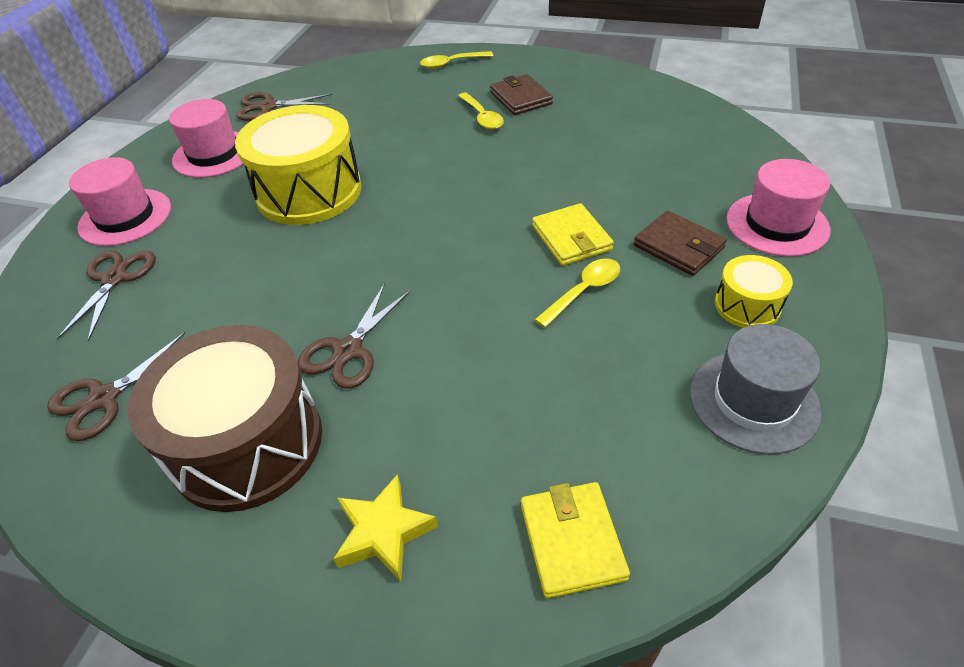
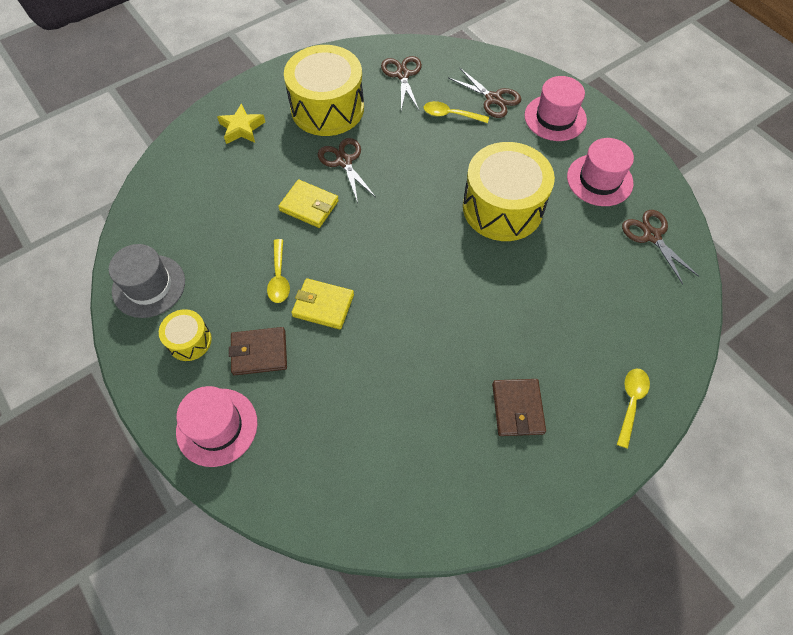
camera: 125 degrees right, 15 degrees up
(247, 443) = (327, 108): brown drum -> yellow drum
(268, 107) = (652, 236): brown scissors -> brown scissors turned 60 degrees counterclockwise
(482, 117) = (511, 359): yellow spoon -> yellow spoon (450, 115)
(520, 98) = (517, 408): brown wallet -> brown wallet turned 75 degrees clockwise
(572, 541) = (176, 176): yellow wallet -> yellow wallet (309, 206)

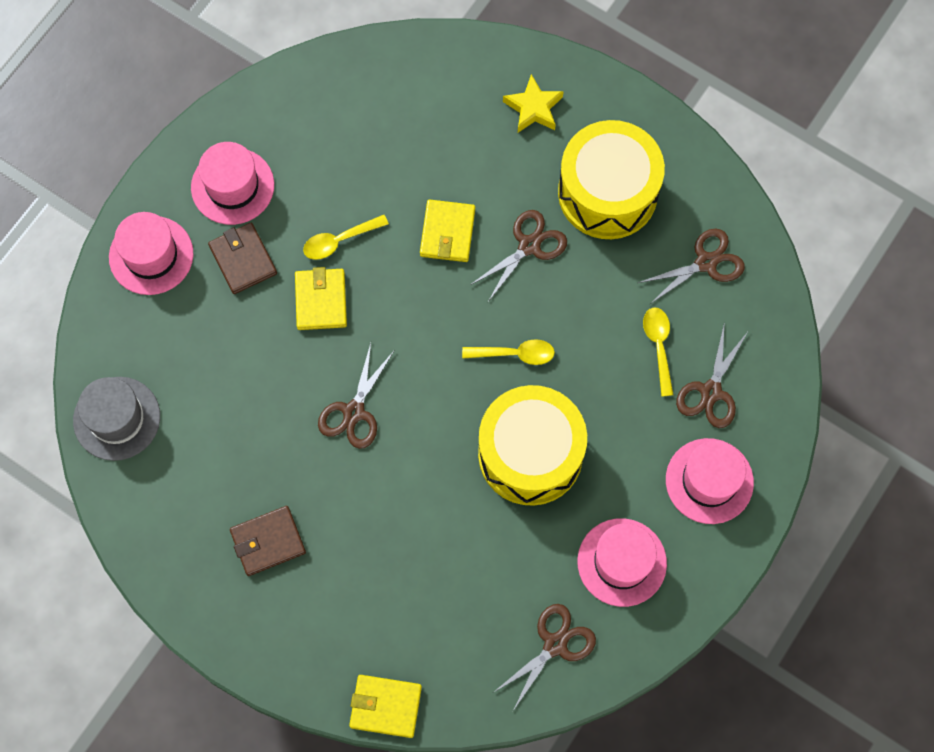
camera: 70 degrees right, 10 degrees up
(149, 286) = (281, 115): grey hat -> grey hat (117, 418)
(189, 341) = (232, 186): yellow drum -> pink hat
(427, 310) = (354, 412): none -> brown scissors
(631, 402) = (315, 660): yellow spoon -> yellow spoon (515, 354)
(680, 361) = (385, 706): none -> yellow wallet

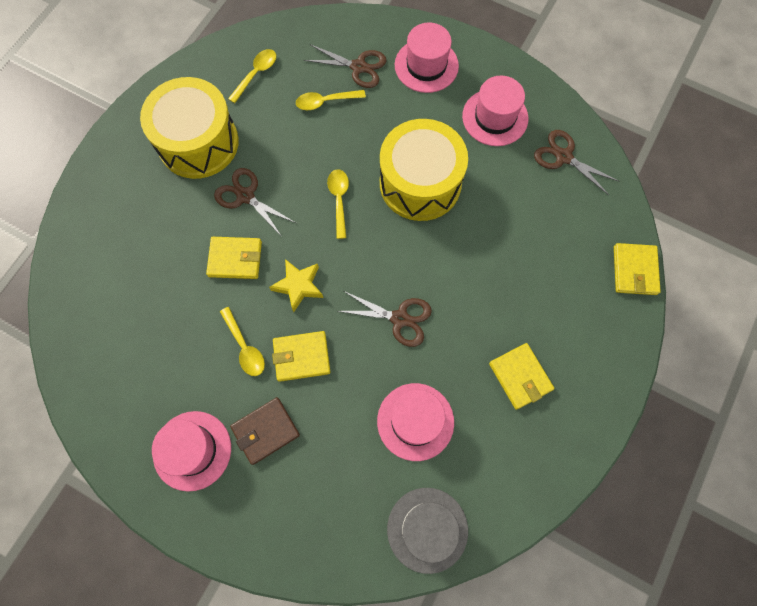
camera: 95 degrees left, 0 degrees up
(151, 255) = (264, 520): pink hat -> pink hat (415, 421)
(268, 542) = (520, 377): brown wallet -> yellow wallet
(533, 108) = (121, 201): yellow star -> yellow star (298, 286)
(706, 263) = (256, 74): brown scissors -> yellow spoon

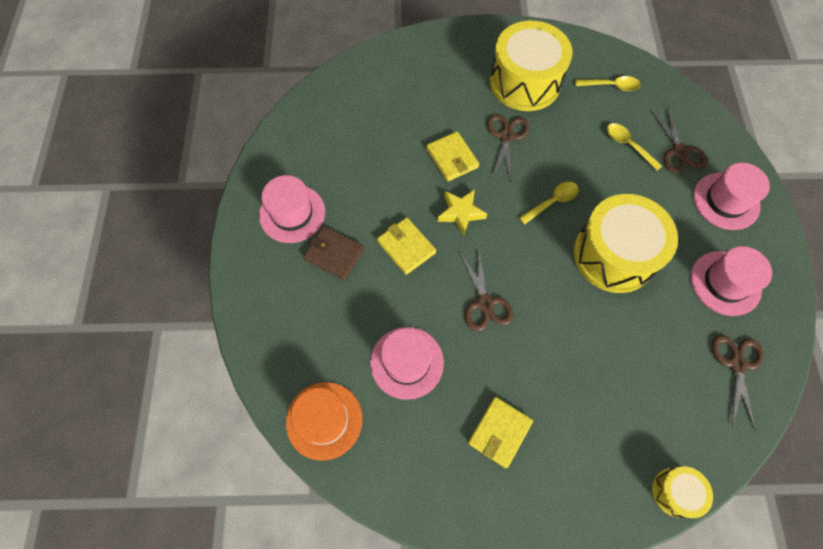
camera: 60 degrees right, 5 degrees down
(245, 347) = (388, 204): yellow spoon -> none
(427, 529) = (324, 420): grey hat -> orange hat
(634, 270) = (675, 492): yellow wallet -> yellow drum

